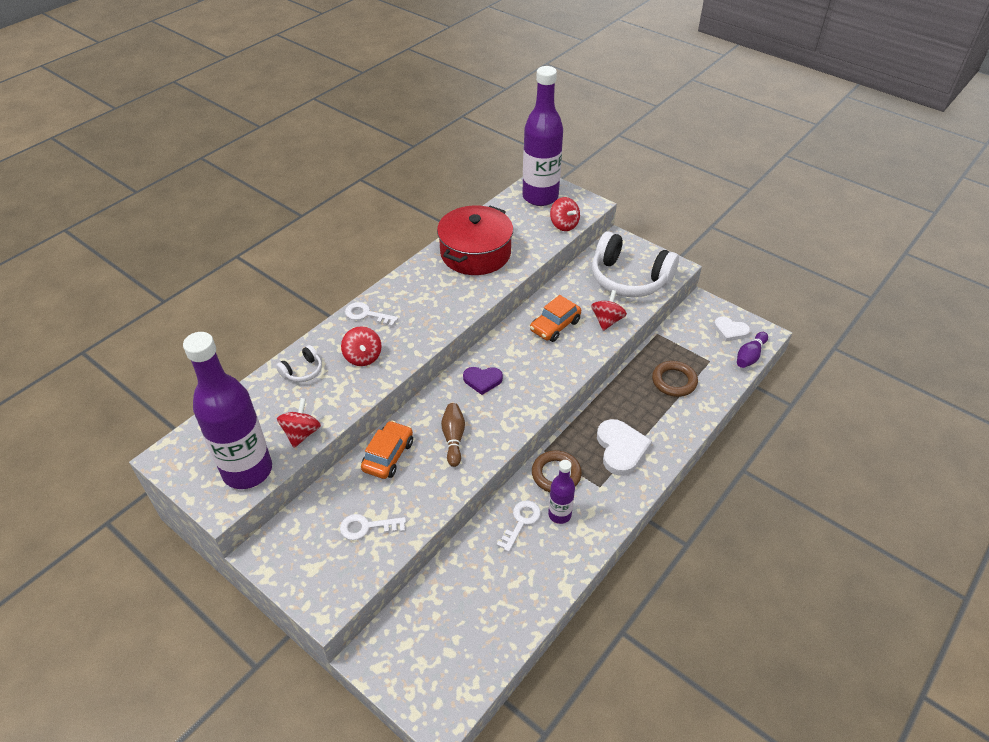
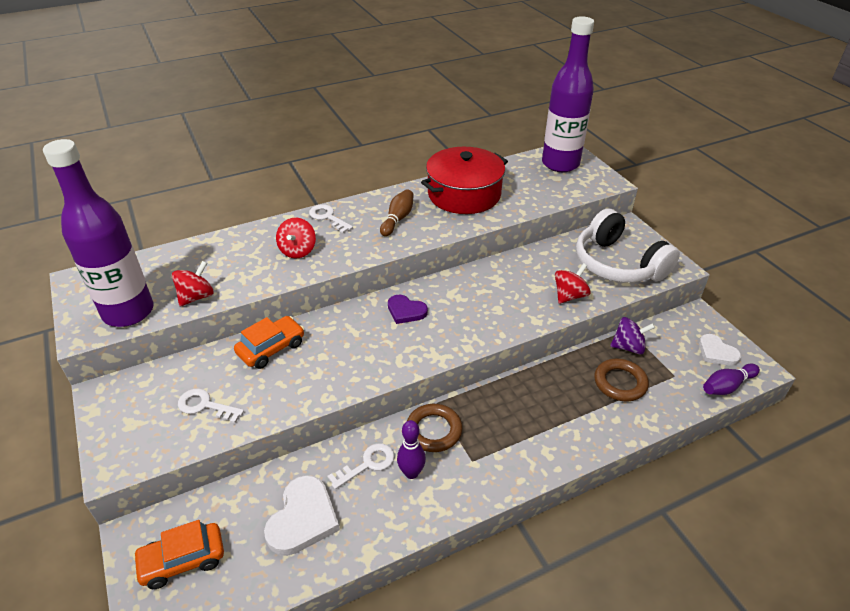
camera: 25 degrees right, 5 degrees down
(302, 371) = (238, 246): white headphones -> none
(453, 438) = (341, 354): brown bowling pin -> brown bowling pin (397, 219)
(555, 326) = (511, 284): orange car -> orange car (183, 560)
(559, 514) = (411, 473): purple bottle -> purple bowling pin
(564, 225) = (569, 193): red spinning top -> none
(621, 449) = (519, 430): white heart -> white heart (303, 518)
(665, 348) = (628, 347): none -> purple spinning top

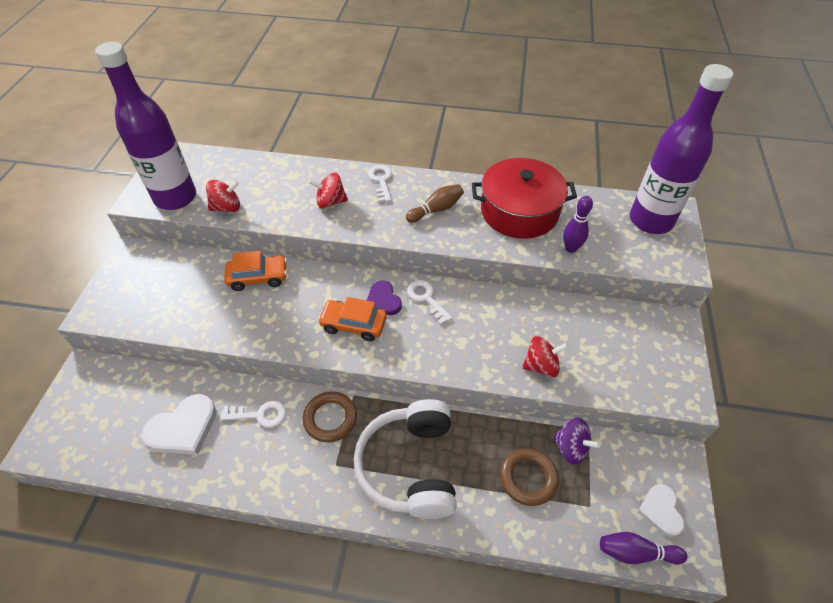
camera: 35 degrees right, 10 degrees up
(183, 560) = (93, 407): orange car -> orange car (353, 325)
(205, 406) = (178, 300): white key -> white key (426, 298)
(298, 251) = (330, 202): red spinning top -> red spinning top turned 45 degrees clockwise
(411, 473) = (283, 443): purple bowling pin -> purple bowling pin (571, 248)
(618, 264) = (624, 359): white headphones -> white headphones (410, 466)

